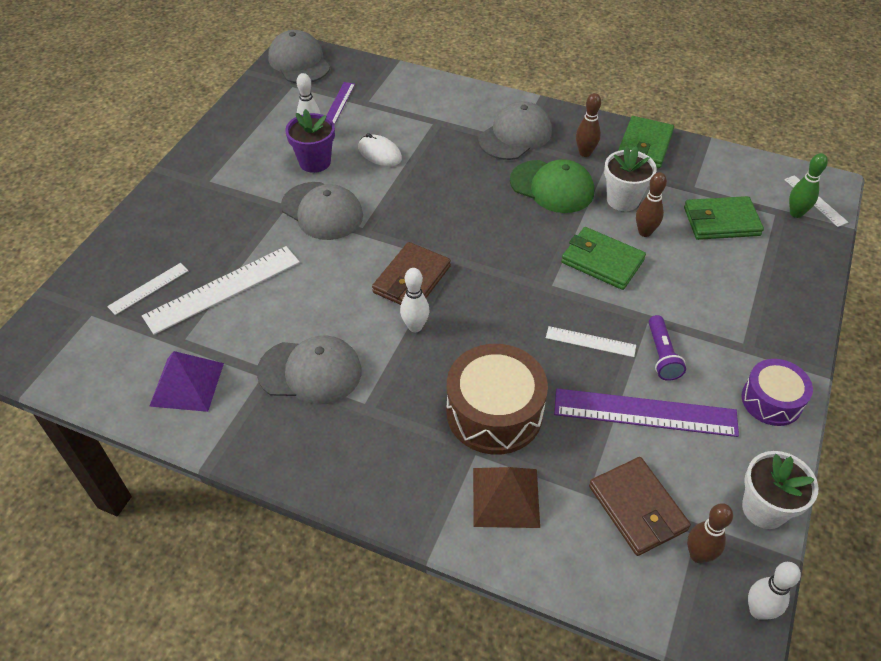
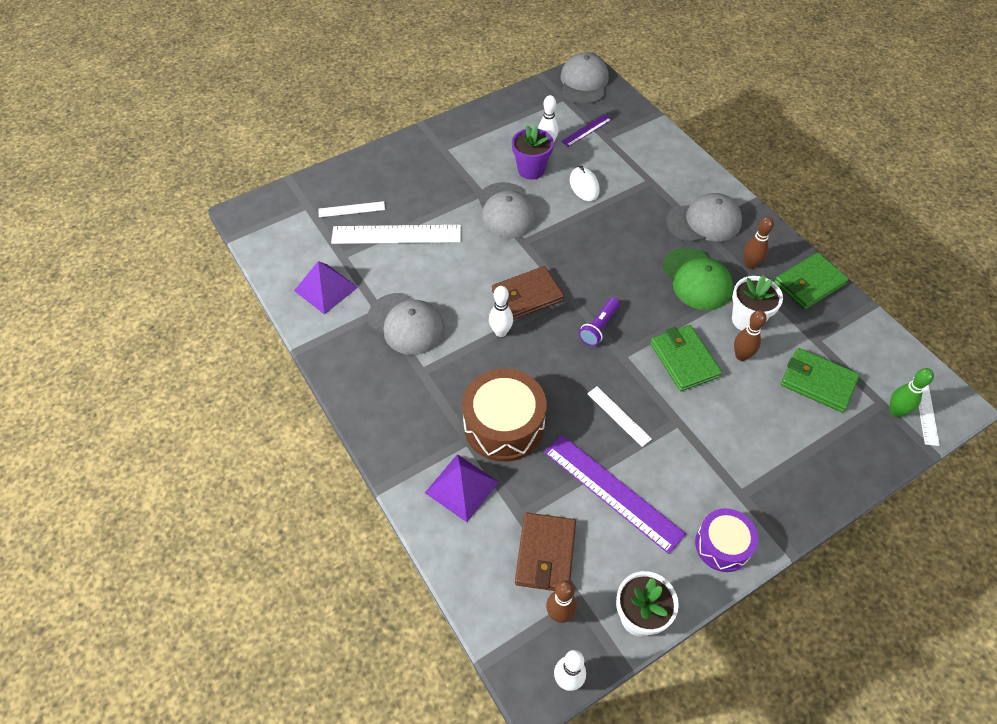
camera: 35 degrees right, 5 degrees up
(505, 497) = (461, 487): brown pyramid -> purple pyramid
(662, 355) = (665, 458): purple flashlight -> purple flashlight (599, 327)

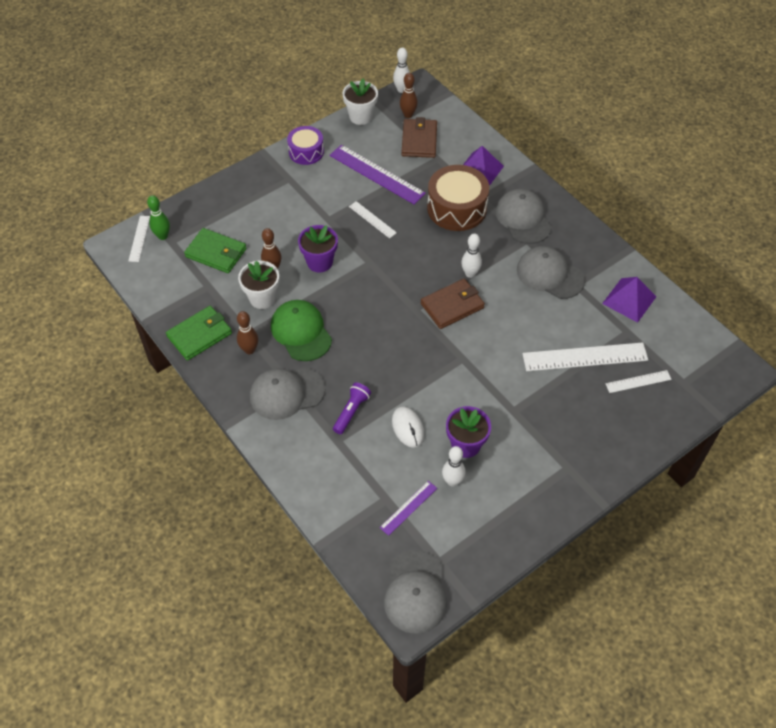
camera: 175 degrees right, 0 degrees up
(506, 211) = (484, 391): grey cap -> grey cap (523, 218)
(599, 327) = (388, 283): purple flashlight -> purple flashlight (351, 412)
(684, 360) = (319, 262): green wallet -> purple flower pot

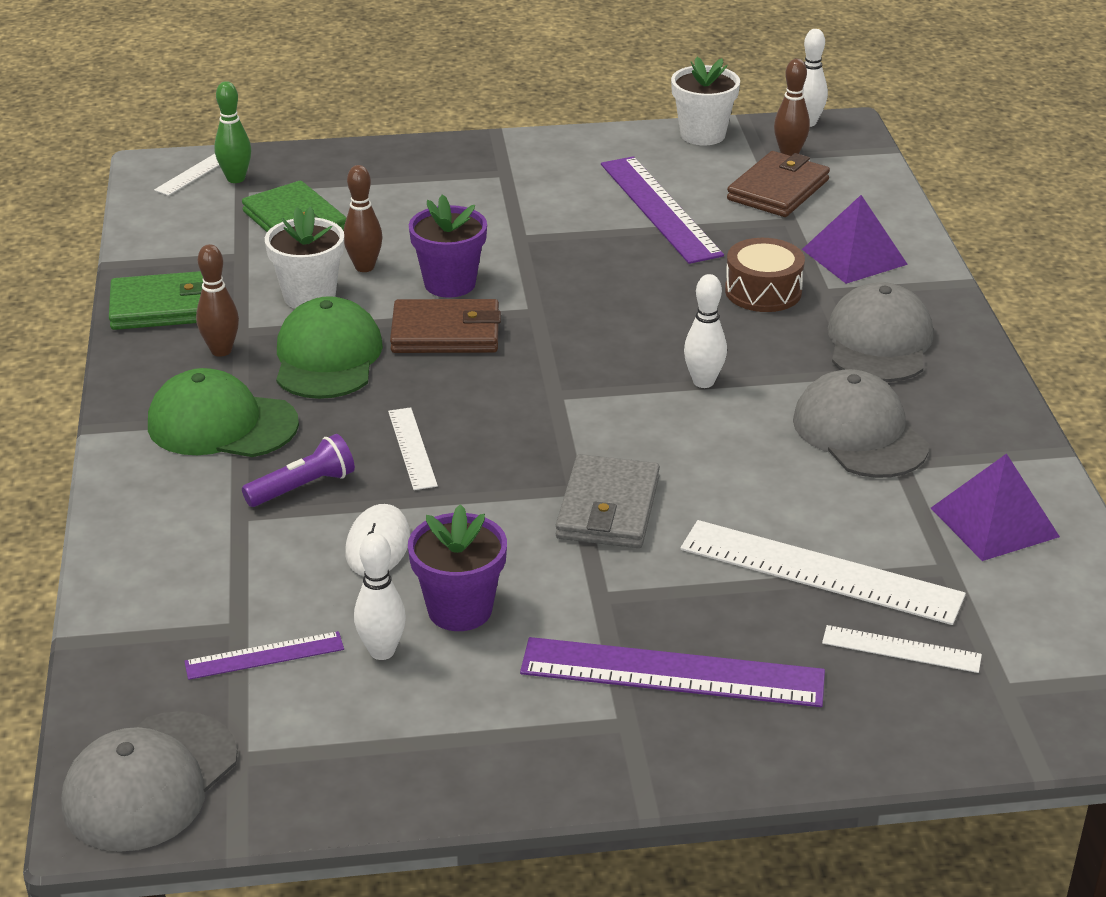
camera: 30 degrees right, 20 degrees down
(287, 393) = (222, 424): grey cap -> green cap
(306, 152) = (566, 150): purple drum -> none
(372, 219) = (595, 260): white ruler -> white ruler (412, 448)
(452, 306) = (627, 413): brown wallet -> brown wallet (446, 333)
(456, 208) = (763, 291): brown drum -> brown drum, size x0.62
(483, 362) = (608, 508): none -> grey wallet
(567, 435) = (672, 673): none -> purple ruler

